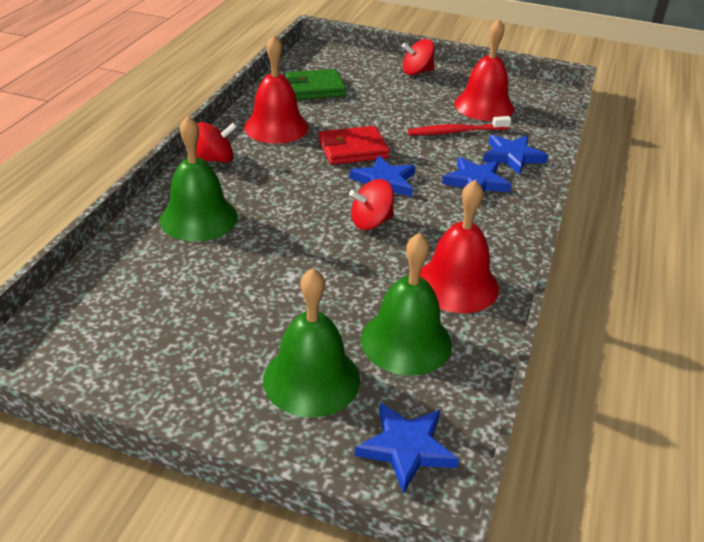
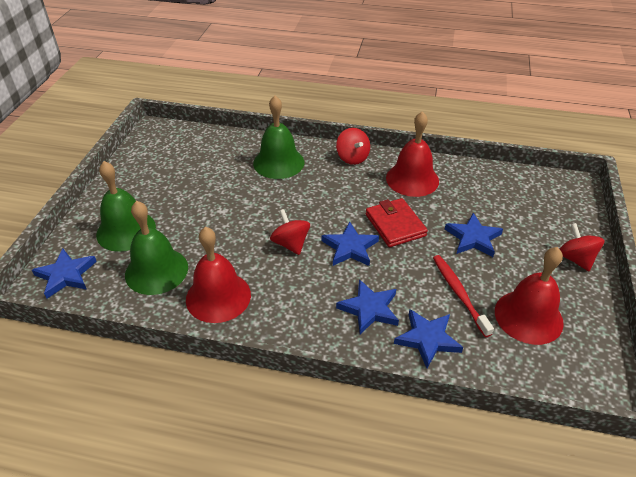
camera: 85 degrees right, 5 degrees up
(314, 88) = (492, 192): green wallet -> none
(382, 111) = (473, 238): none -> blue star

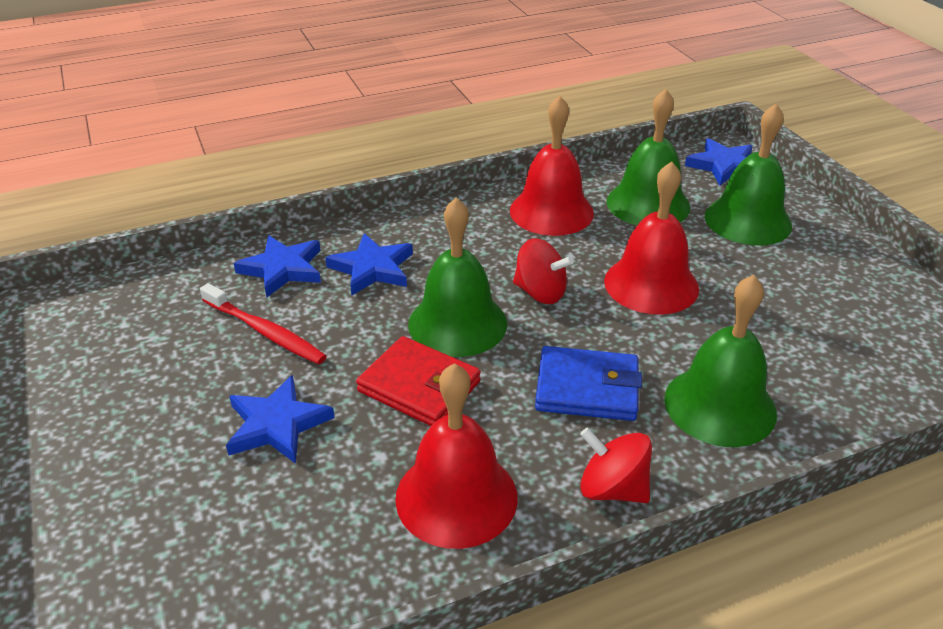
camera: 145 degrees right, 5 degrees down
(322, 191) = (587, 388): none -> blue wallet
(350, 247) = (457, 323): blue star -> green bell
(528, 316) = (155, 344): red bell -> red bell (651, 284)
(575, 259) = (80, 469): red spinning top -> none

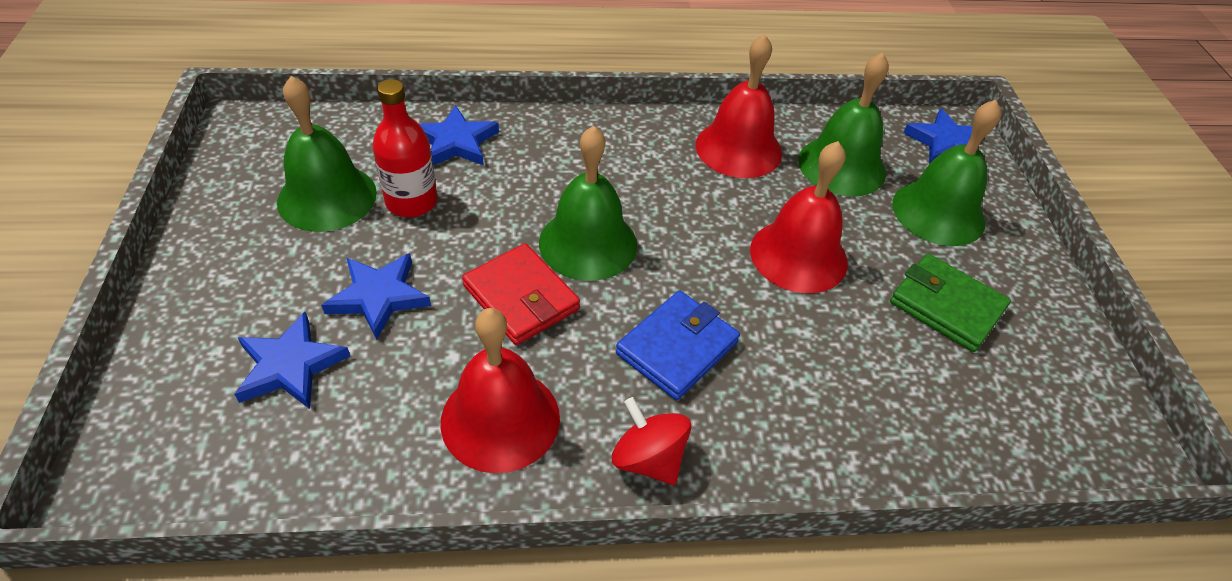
camera: 15 degrees right, 10 degrees up
(265, 332) = (411, 202): red toothbrush -> red bottle
(372, 268) = (537, 164): blue star -> blue star (290, 366)
(540, 292) = (683, 233): red spinning top -> none
(587, 388) = (677, 348): blue wallet -> blue wallet turned 75 degrees counterclockwise
(720, 405) = (800, 407): green bell -> green bell (327, 197)
(795, 291) = (946, 306): none -> green wallet

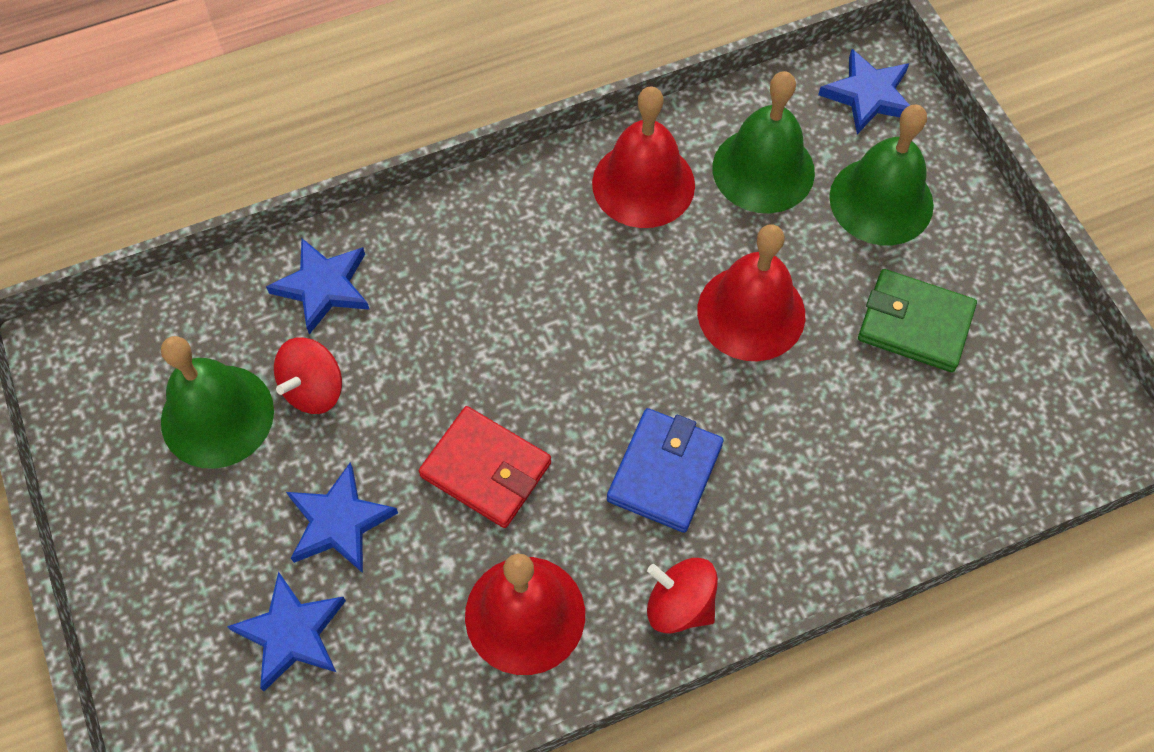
camera: 15 degrees left, 15 degrees up
(411, 202) = (314, 389): red bottle -> red spinning top
(588, 243) = (527, 375): green bell -> none

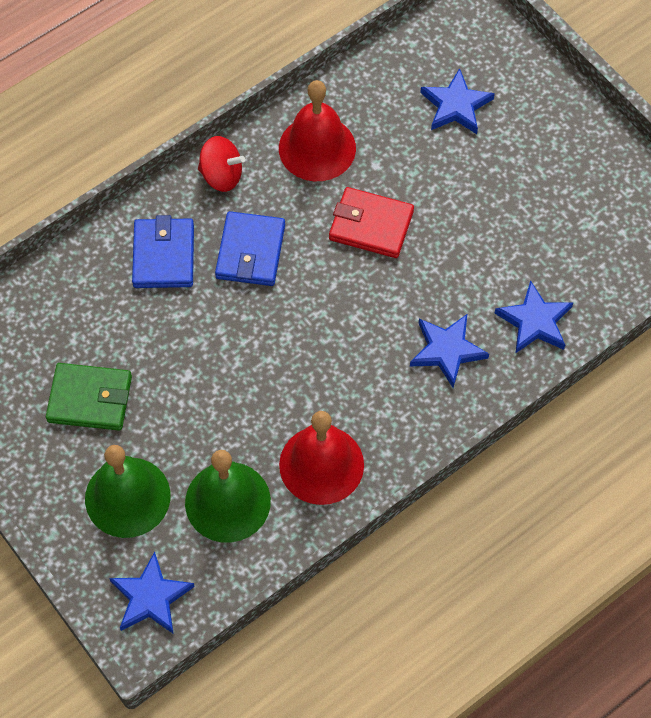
camera: 165 degrees right, 0 degrees up
(217, 416) = (565, 216): green bell -> none
(314, 389) = (508, 249): red spinning top -> none
(339, 522) = (454, 172): blue star -> blue star (447, 350)
(751, 312) = (214, 378): red bell -> none
(788, 496) = (164, 256): none -> blue wallet

